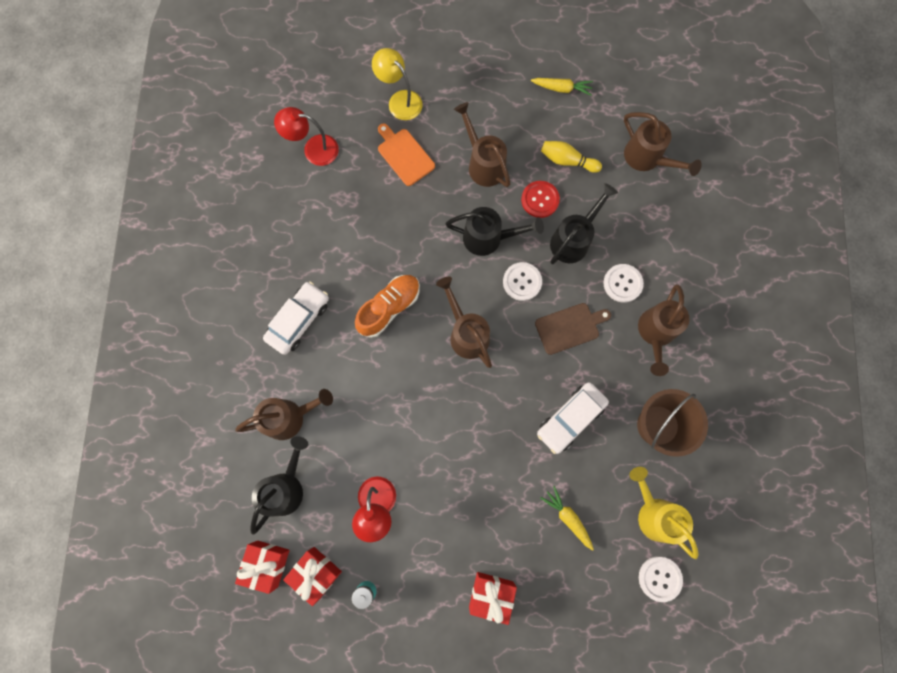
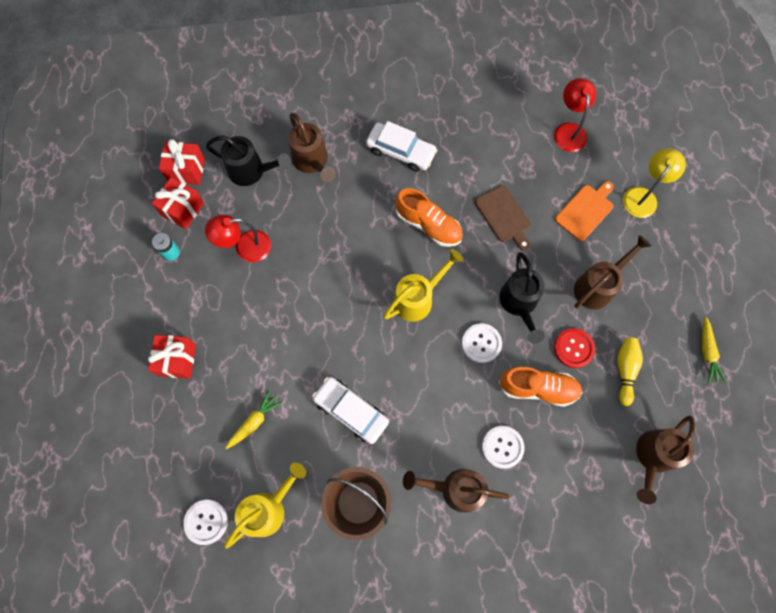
camera: 80 degrees right, 5 degrees down
(466, 333) = (417, 298): brown watering can -> yellow watering can
(569, 327) = (443, 397): brown cutting board -> brown cutting board (504, 216)
(573, 240) = (538, 388): black watering can -> orange shoe

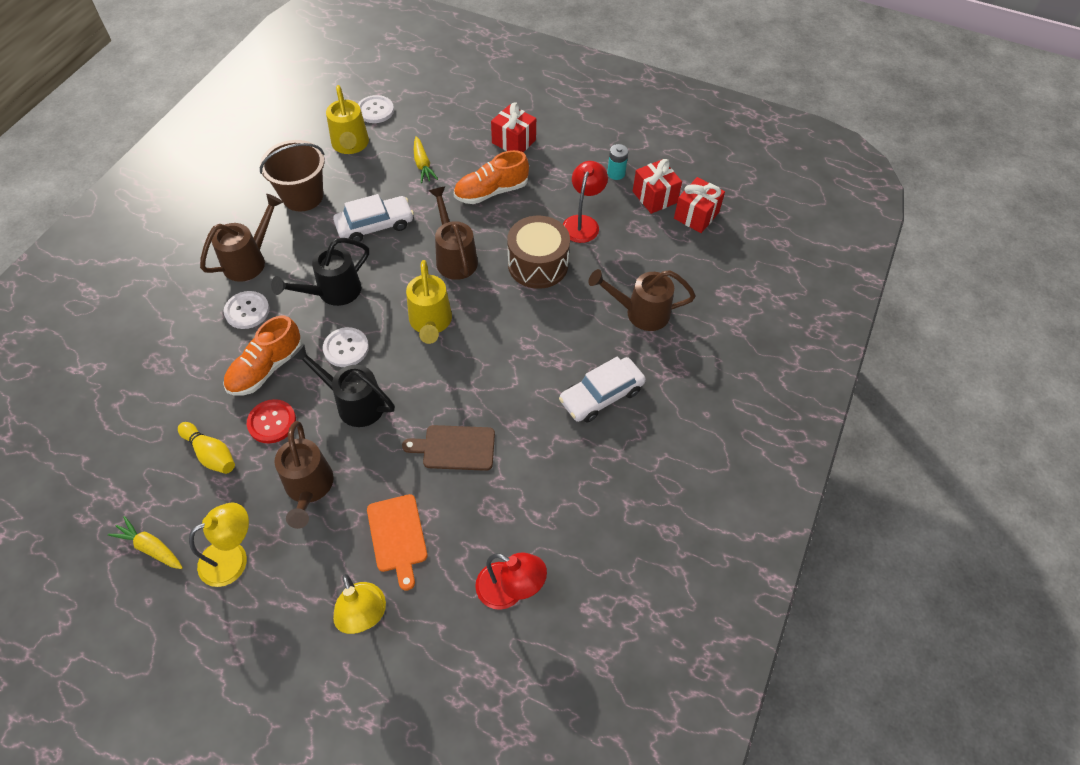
camera: 120 degrees right, 15 degrees down
(251, 171) = (662, 261): black watering can -> black watering can (333, 292)
(311, 256) = (538, 264): none -> brown drum
(428, 225) = (498, 373): orange shoe -> orange shoe (491, 192)
(653, 456) = (122, 422): brown watering can -> brown watering can (454, 258)
(672, 296) = (233, 558): none -> yellow lamp

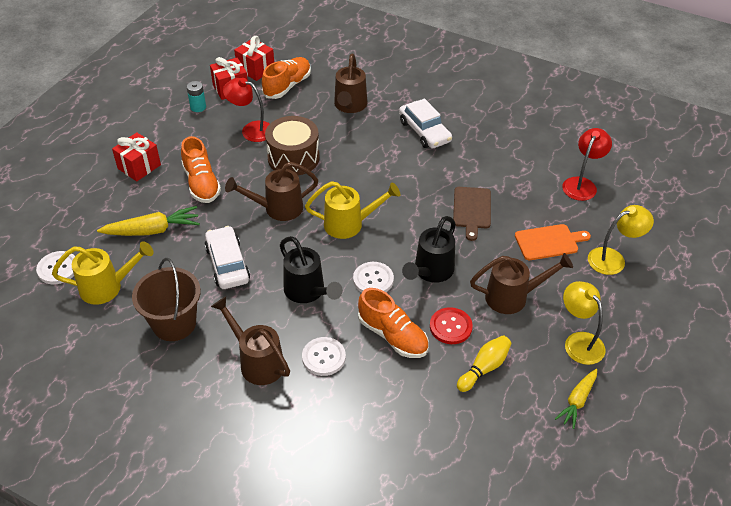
camera: 85 degrees left, 10 degrees down
(422, 164) = (152, 230): yellow carrot -> yellow carrot, size x1.52
(669, 248) = (287, 86): none -> orange shoe

